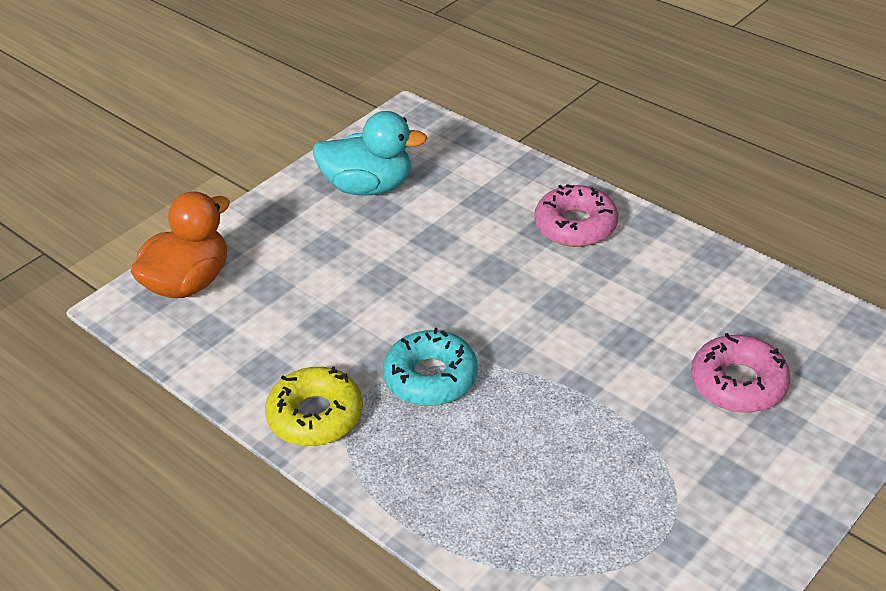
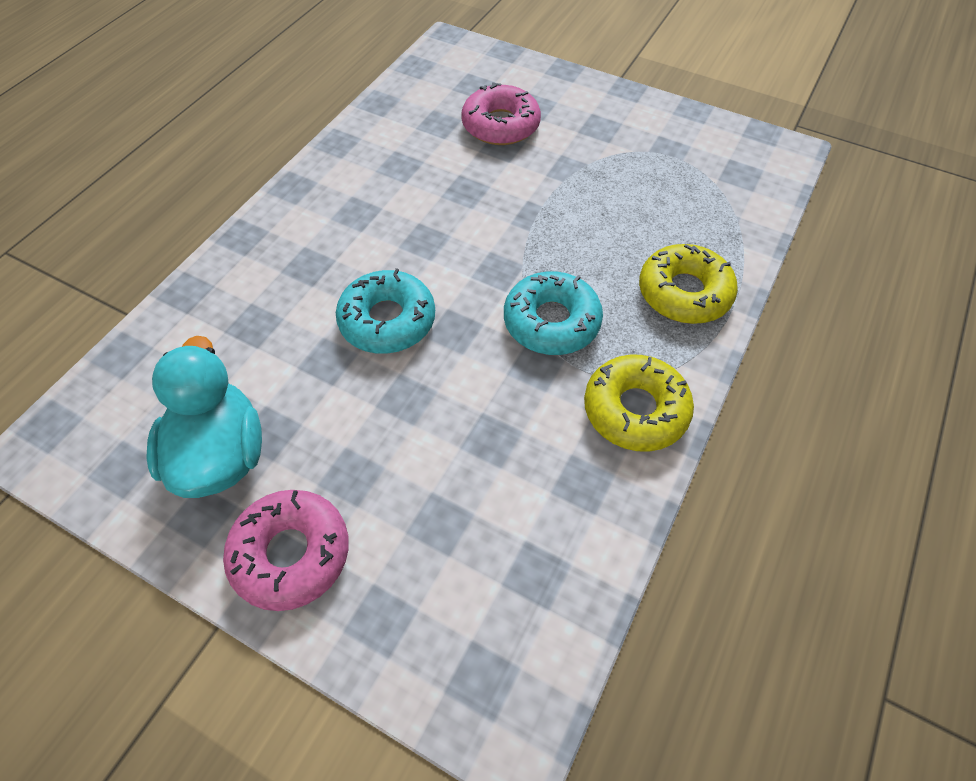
camera: 105 degrees left, 15 degrees up
(189, 283) = (447, 638): orange duck -> none
(436, 488) = (684, 293): none -> yellow donut
(465, 273) = (387, 320): none -> turquoise donut
(575, 225) = (300, 240): pink donut -> pink donut (291, 554)

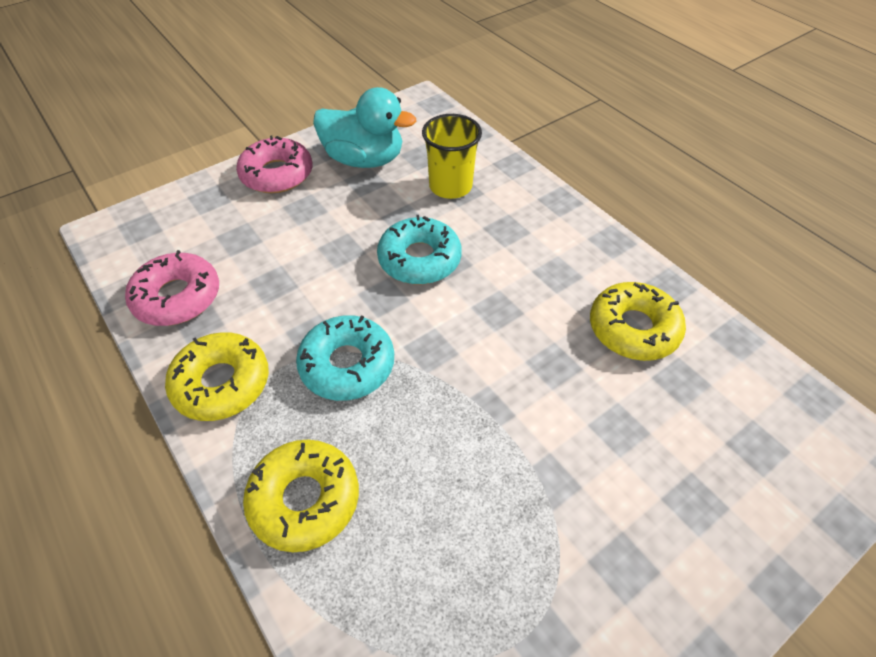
camera: 115 degrees right, 5 degrees down
(249, 337) = (450, 186): none -> yellow cup
(400, 154) = (633, 329): none -> yellow donut
(500, 125) = (660, 443): pink donut -> pink donut (177, 297)

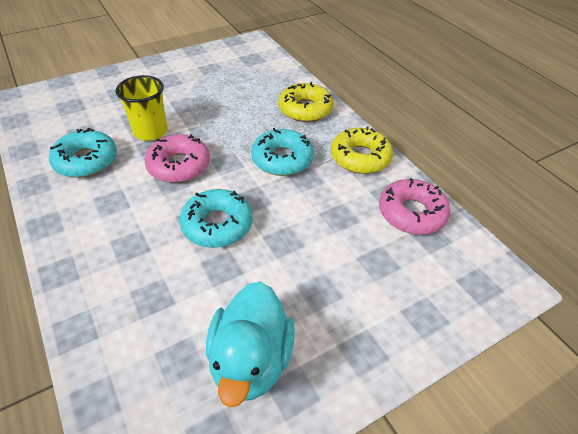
camera: 175 degrees left, 5 degrees down
(277, 174) = (356, 346): pink donut -> pink donut (179, 165)
(364, 160) = (251, 360): turquoise duck -> turquoise duck turned 105 degrees counterclockwise
(450, 186) = (161, 304): yellow cup -> yellow cup (150, 132)
(633, 329) = (86, 161): yellow donut -> turquoise donut

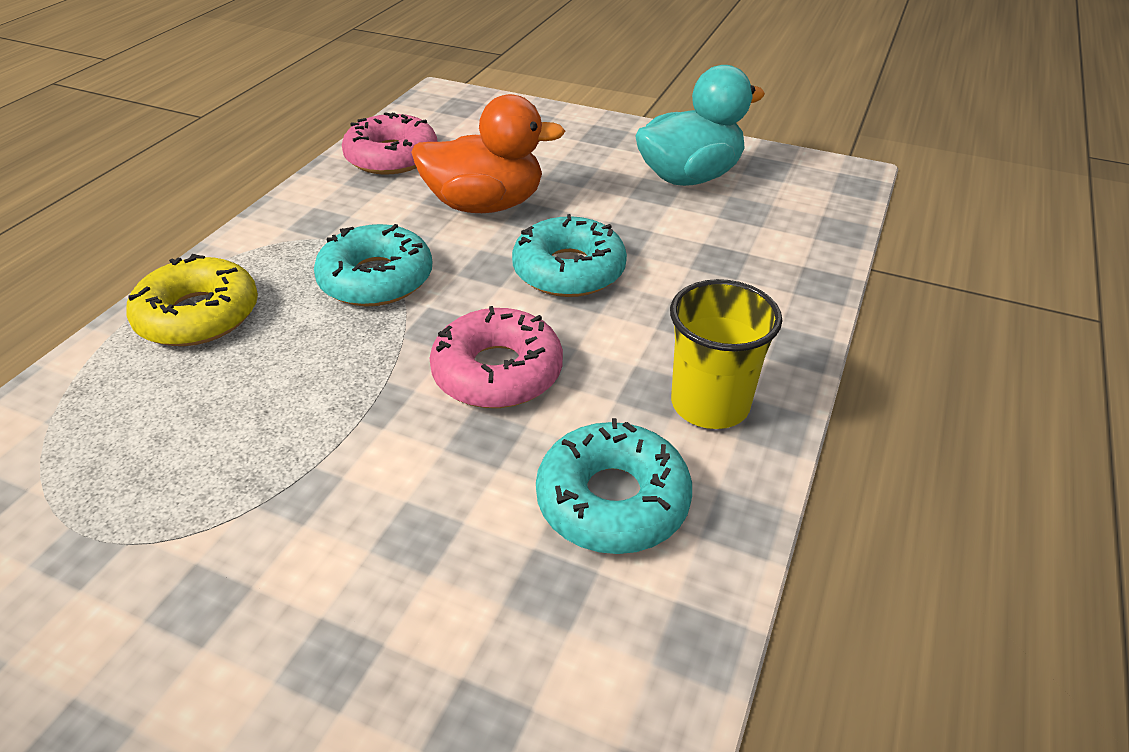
camera: 125 degrees left, 5 degrees down
(150, 132) = (441, 473): yellow cup -> yellow cup (710, 404)
(314, 226) = (485, 205): none -> orange duck
(360, 157) = (307, 218): yellow donut -> none

